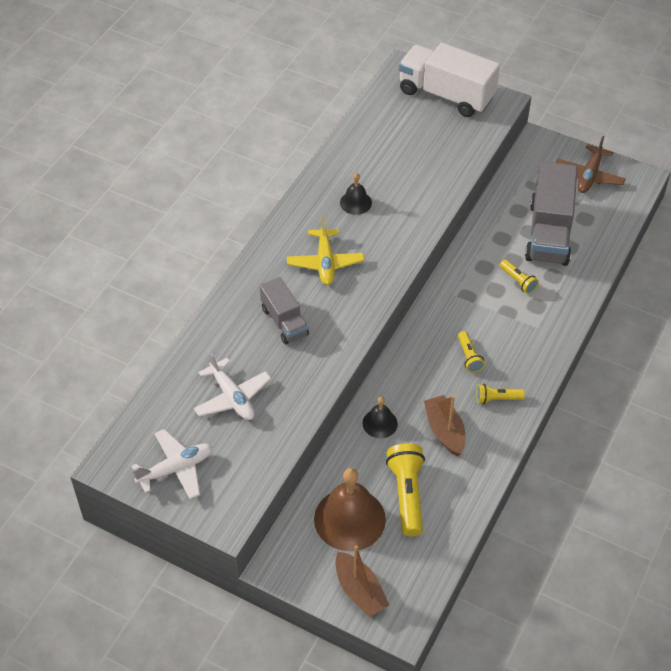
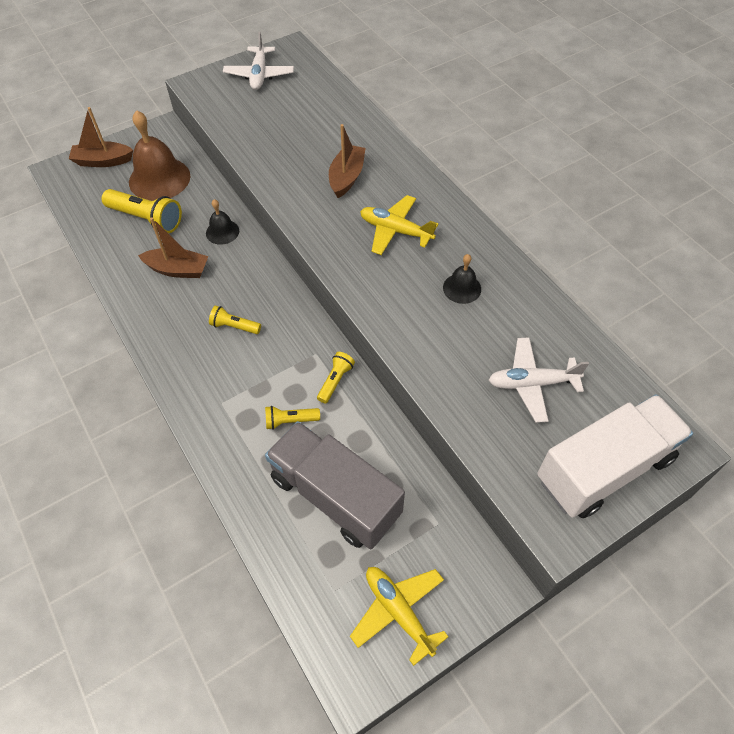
camera: 120 degrees right, 5 degrees up
(232, 397) = (296, 121): white plane -> white plane (532, 383)
(284, 322) = (346, 177): grey truck -> brown boat
(497, 399) = (174, 323): yellow flashlight -> yellow flashlight (335, 381)
(589, 176) = (398, 612): brown plane -> yellow plane

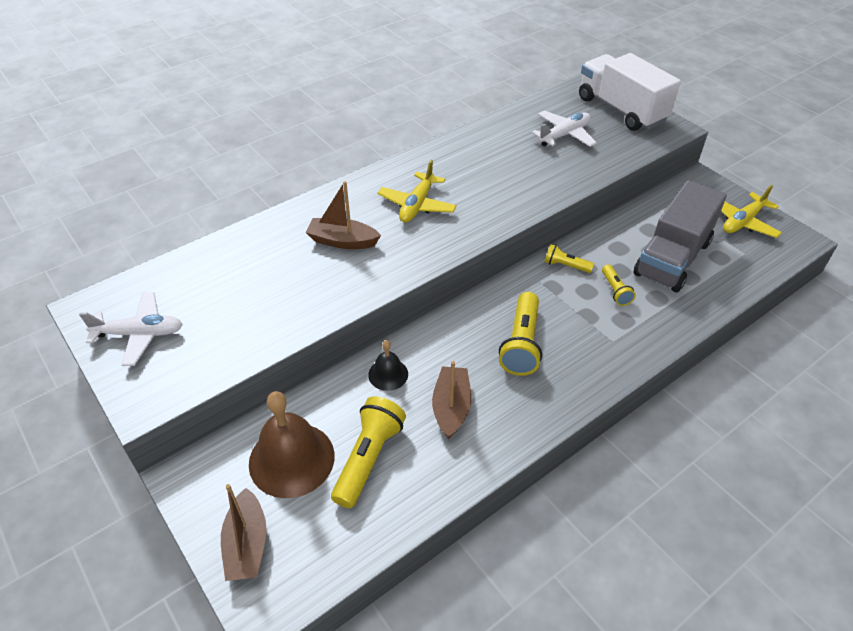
camera: 95 degrees left, 10 degrees down
(234, 326) = (521, 344): yellow flashlight -> yellow flashlight, size x1.81
(462, 288) = (480, 166): black bell -> none
(532, 383) = (564, 135): white plane -> white plane turned 120 degrees counterclockwise

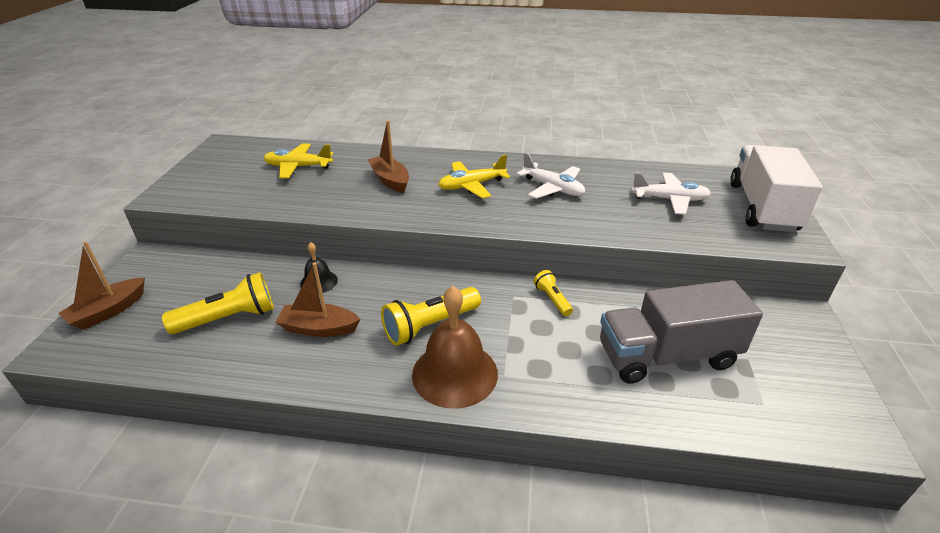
camera: 45 degrees right, 10 degrees down
(139, 334) = (218, 166): white plane -> white plane (552, 188)
(291, 459) = (198, 287): brown bell -> brown bell (455, 373)
(451, 407) = (319, 328): brown boat -> brown boat turned 135 degrees counterclockwise
(615, 291) = (567, 343): yellow flashlight -> none
(742, 221) = (805, 376): yellow plane -> yellow plane (298, 167)

